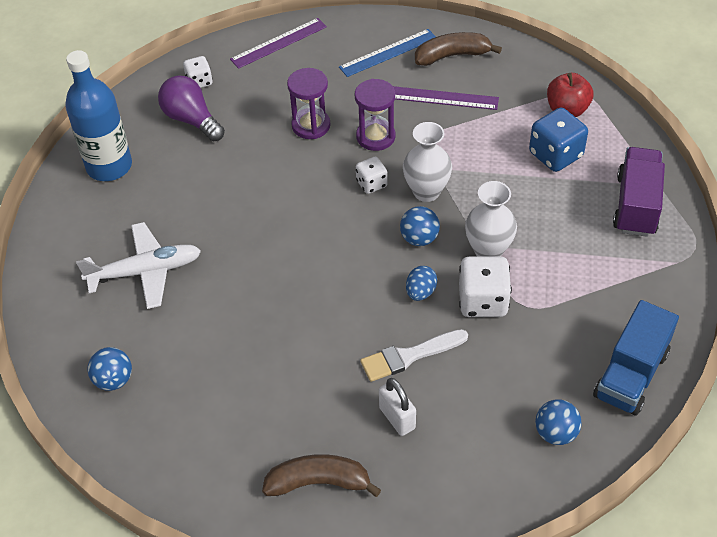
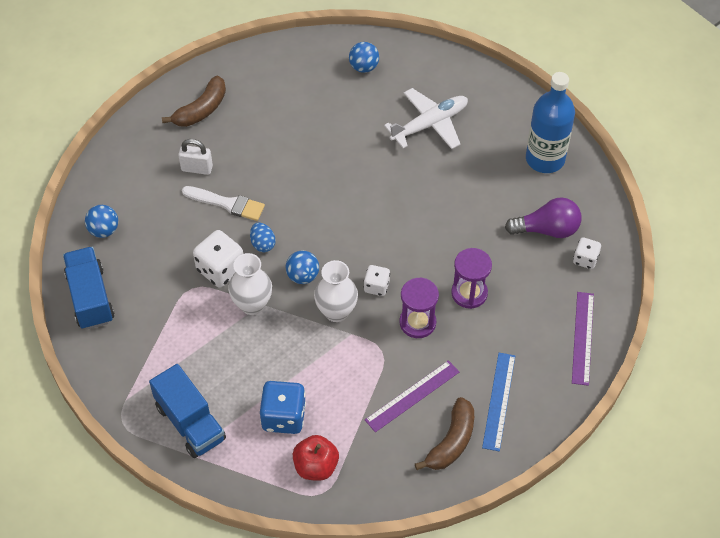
camera: 130 degrees right, 5 degrees up
(145, 271) = (429, 124): white plane -> white plane turned 150 degrees counterclockwise
(409, 356) = (227, 204): white brush -> white brush turned 90 degrees clockwise
(636, 205) = (190, 422): purple truck -> blue truck

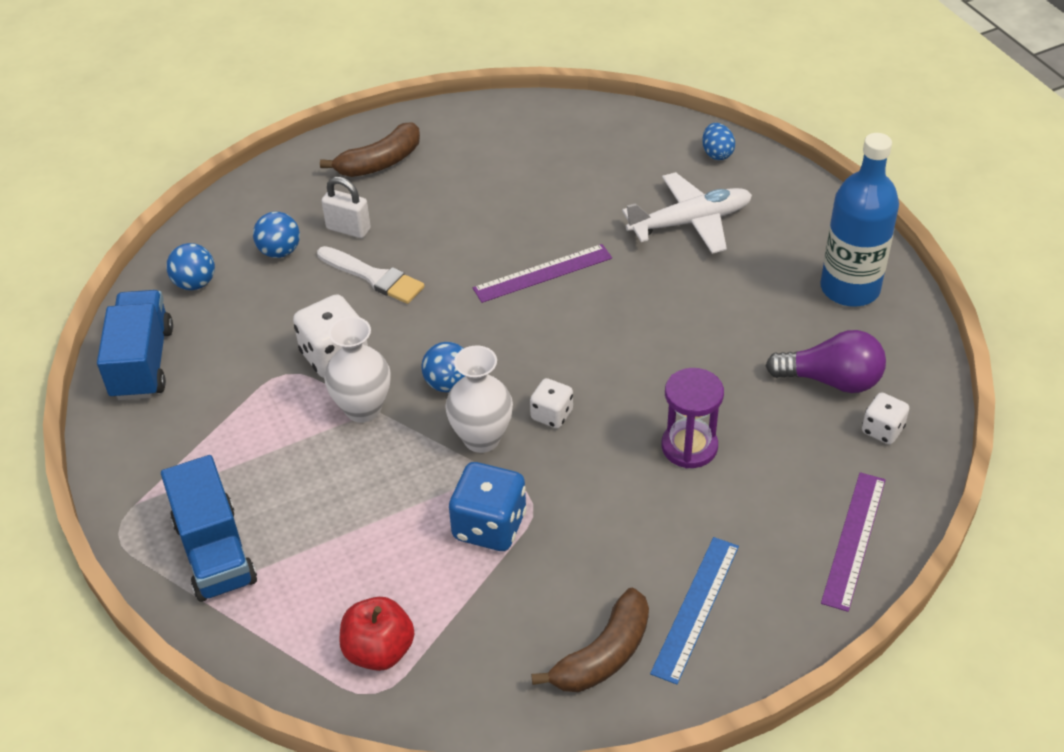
camera: 15 degrees right, 10 degrees down
(263, 244) = (405, 334): blue egg -> blue egg (717, 153)
(283, 417) = (355, 569): blue dice -> blue dice (489, 526)
(364, 67) = (617, 143): blue ball -> blue ball (280, 251)
(412, 396) = (560, 575): purple ruler -> purple ruler (543, 273)
(417, 322) = (599, 474): purple hourglass -> none

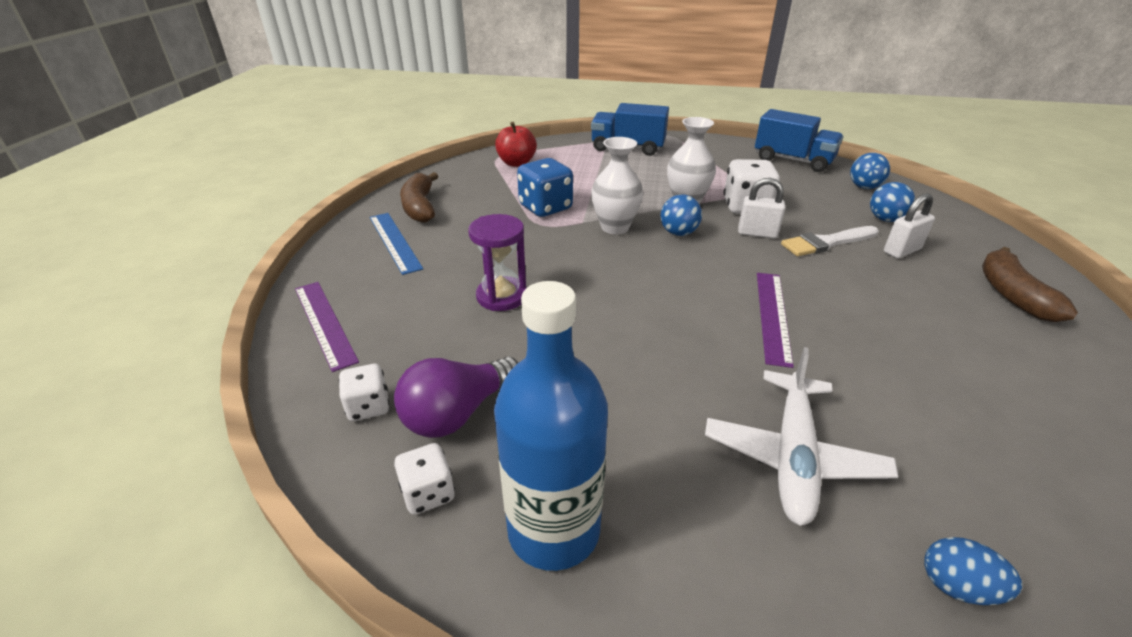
camera: 125 degrees right, 10 degrees down
(395, 328) = (757, 233): none -> white padlock
(552, 415) = (604, 257): white dice -> white dice (428, 493)

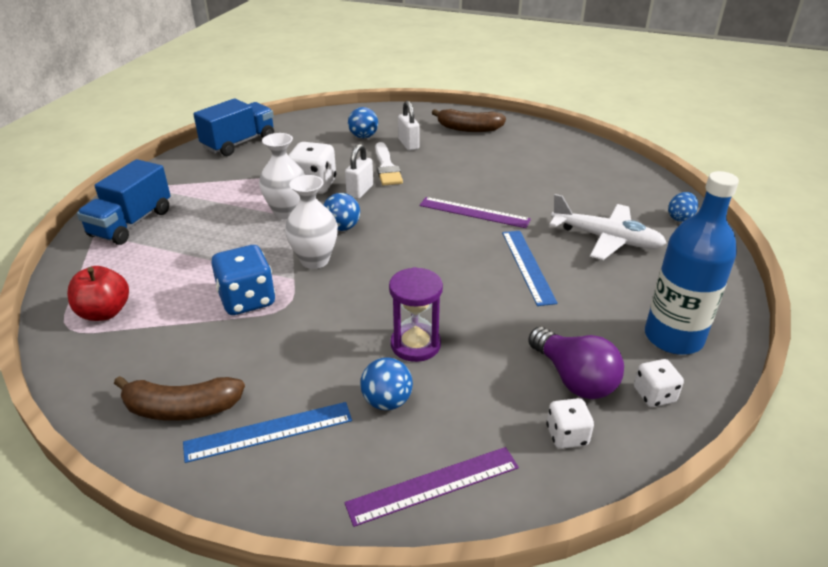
camera: 80 degrees left, 0 degrees up
(672, 368) = (528, 266): none -> blue ruler
(864, 187) = (309, 129): blue ball -> blue ball (387, 401)

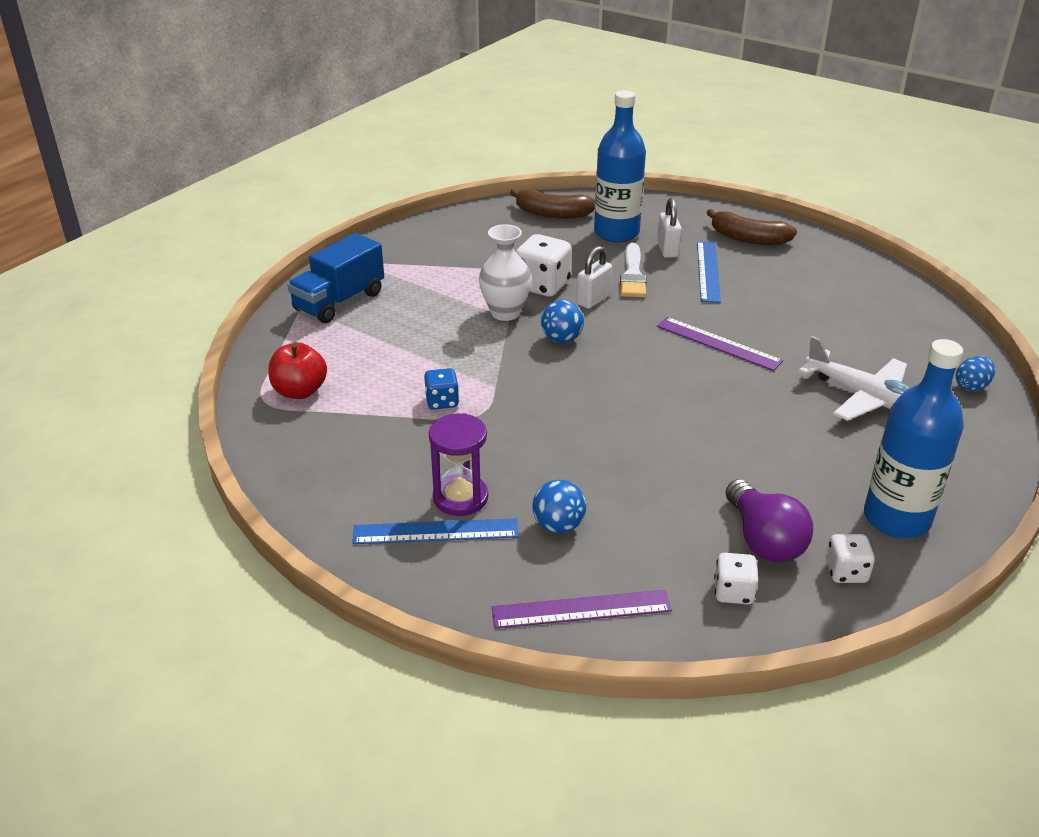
camera: 15 degrees right, 0 degrees up
(181, 409) = (358, 496): brown banana -> brown banana (552, 214)
(239, 143) = (471, 223): blue truck -> none
(247, 300) = (442, 402): blue dice -> blue dice, size x0.59
(315, 260) = (522, 371): white vase -> none
(363, 136) = (616, 233): blue ball -> blue bottle
(415, 344) = (604, 476): purple hourglass -> purple hourglass (460, 497)
(528, 266) = (759, 414): blue ruler -> blue ruler (708, 271)

